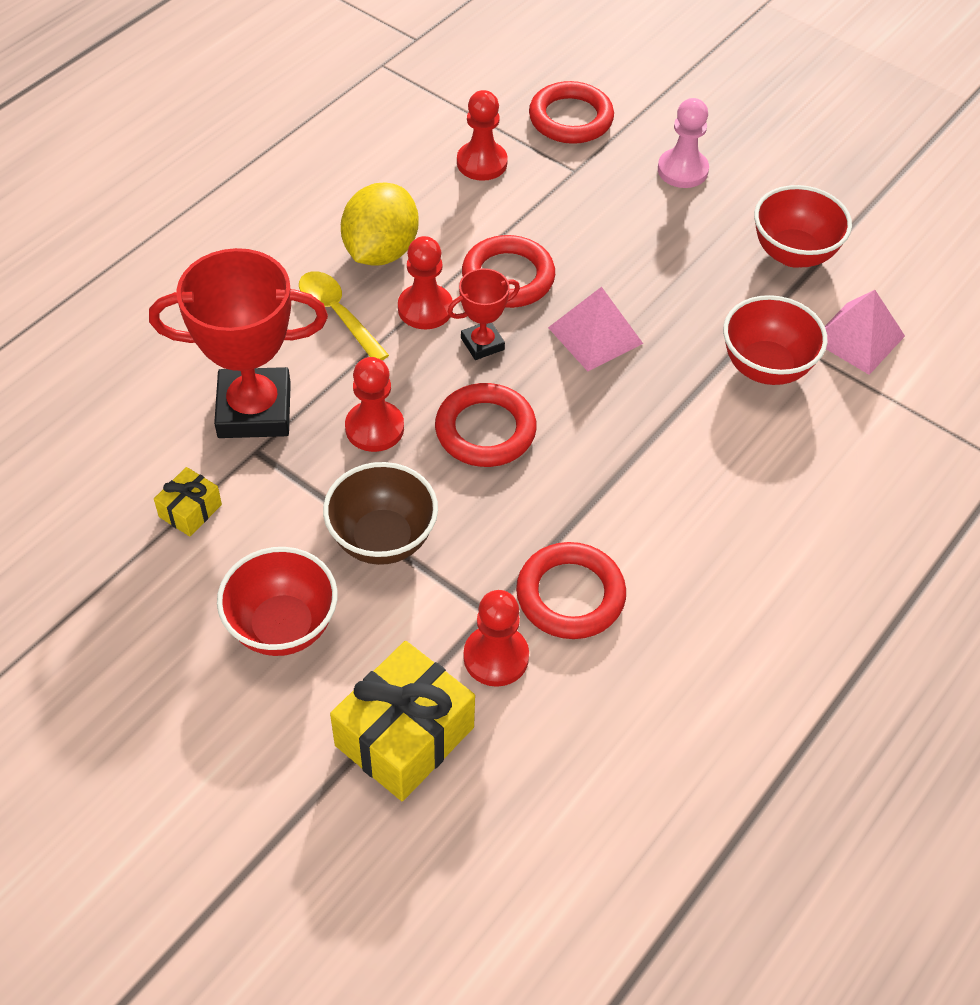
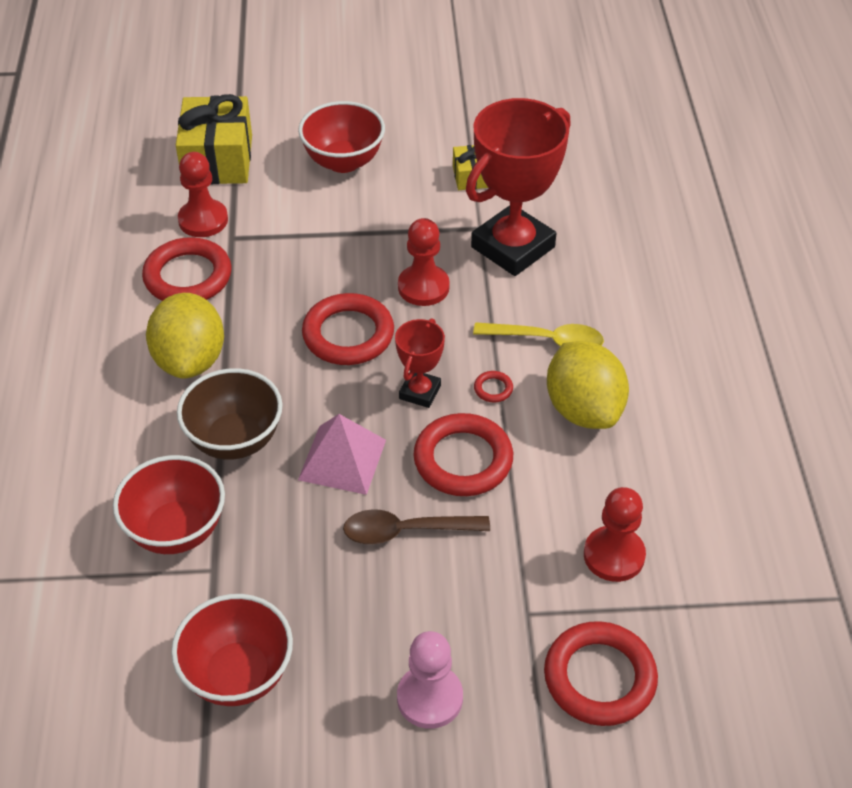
camera: 140 degrees right, 5 degrees down
(382, 539) = (339, 233): brown bowl -> brown bowl (235, 440)
(425, 308) = (493, 389): red pawn -> red ring
(600, 261) = (405, 531): none -> brown spoon
(642, 502) = (190, 360): none -> yellow lemon
(858, 338) = (112, 620): pink pyramid -> none

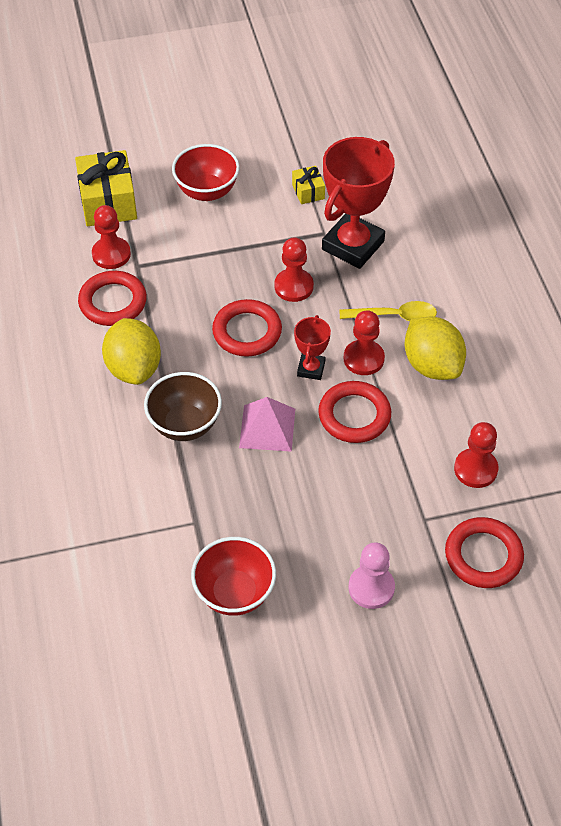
camera: 10 degrees left, 5 degrees up
(176, 530) = (161, 498): red bowl -> none
(405, 531) = (326, 474): brown spoon -> none
(493, 389) = (363, 359): red ring -> red pawn

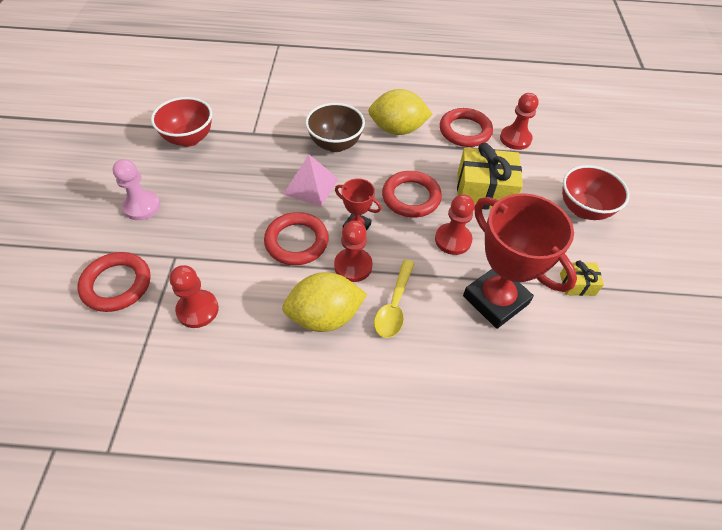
camera: 105 degrees right, 0 degrees up
(108, 202) = (575, 147): yellow gift -> yellow gift (484, 192)

